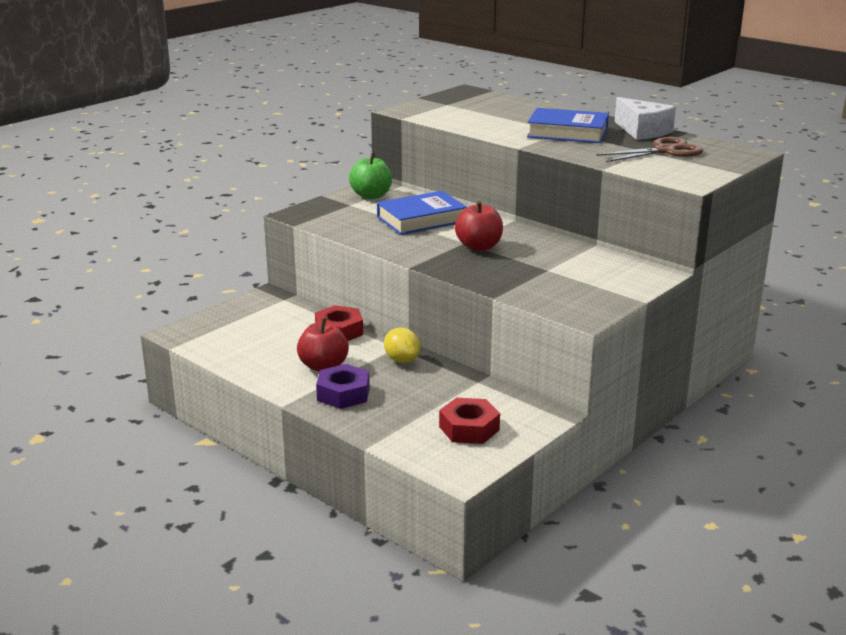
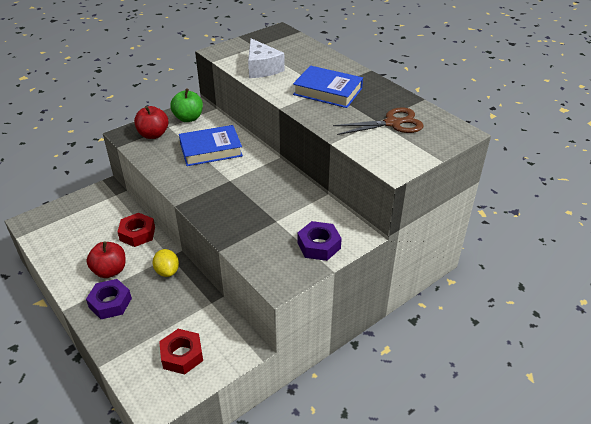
camera: 10 degrees right, 15 degrees up
(479, 247) = (237, 187): red apple -> red apple (153, 134)
(614, 284) = (319, 245): none -> purple nut
(642, 131) = (388, 94): white cheese -> white cheese (262, 68)

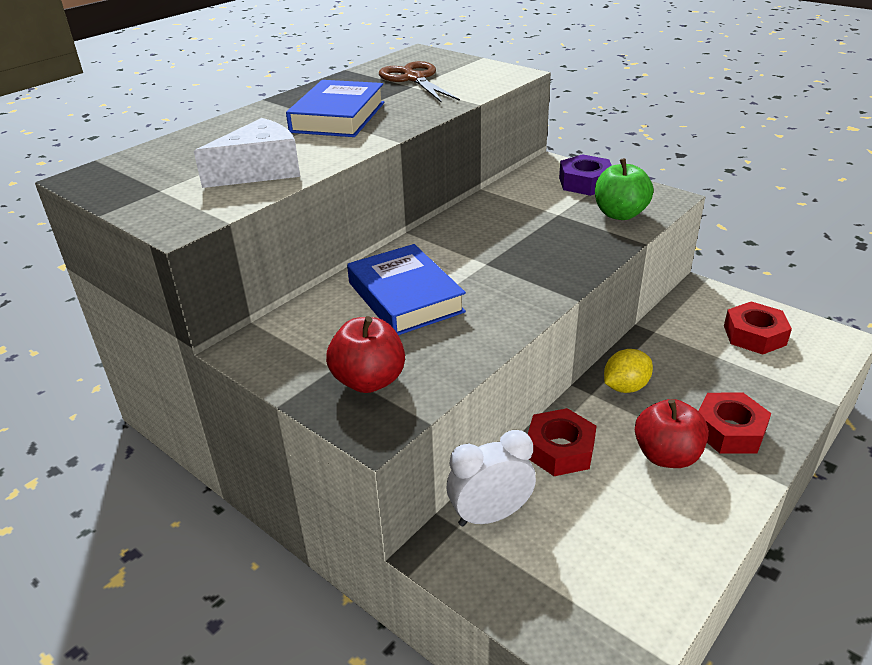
camera: 100 degrees left, 5 degrees down
(110, 303) = (729, 430): purple nut -> red nut
(114, 204) = (490, 515): none -> white clock
(188, 118) = (295, 348): green apple -> green apple (620, 214)

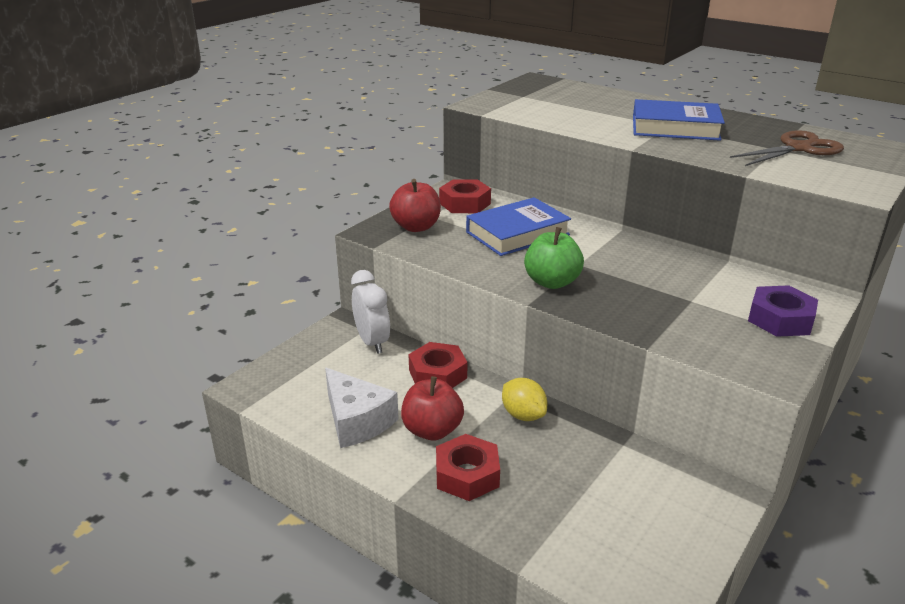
camera: 85 degrees right, 5 degrees down
(260, 171) = (559, 115): white cheese -> white cheese (357, 421)
(620, 214) = (709, 336): green apple -> green apple (552, 282)
(754, 335) = (640, 526): red nut -> red nut (465, 203)

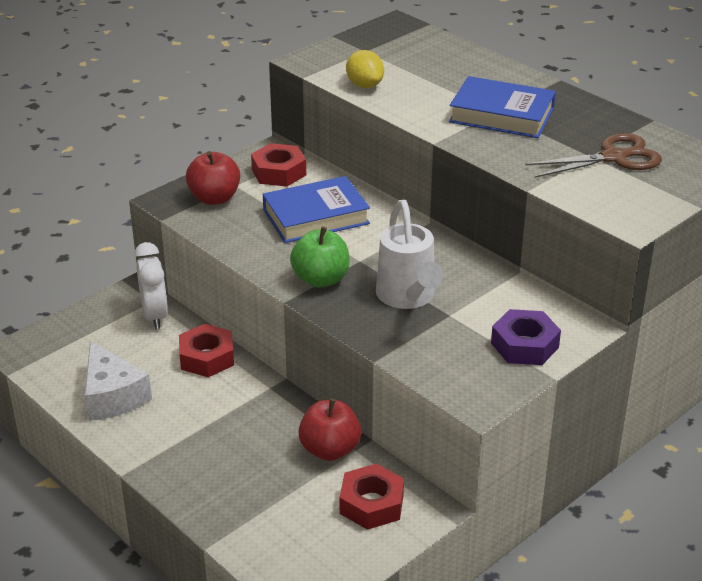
camera: 10 degrees right, 5 degrees up
(432, 430) = (179, 414): red apple -> red apple (330, 450)
(467, 475) = (195, 460): red nut -> red nut (371, 504)
(523, 415) = (272, 409): yellow lemon -> yellow lemon (364, 85)
(643, 290) = (408, 297): none -> white watering can

